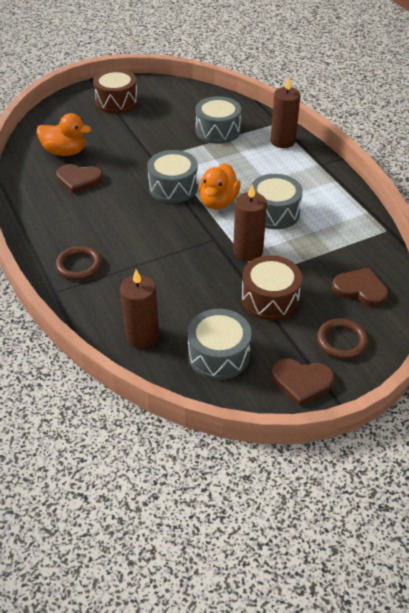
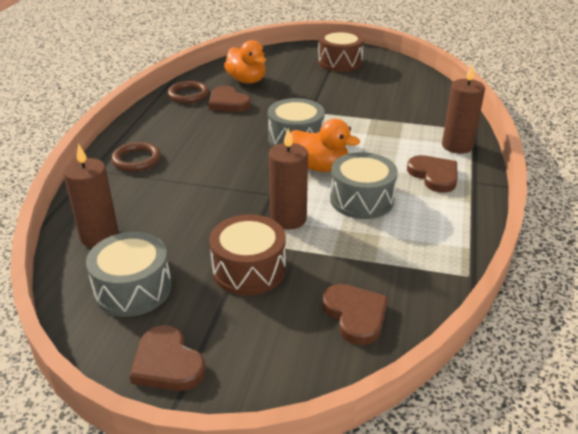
camera: 40 degrees right, 10 degrees down
(218, 131) = (401, 113): grey drum -> none
(218, 202) = (320, 167): orange duck -> orange duck turned 120 degrees counterclockwise
(295, 171) = (434, 175): none -> brown heart
(342, 341) = (263, 352): brown ring -> brown ring (188, 95)

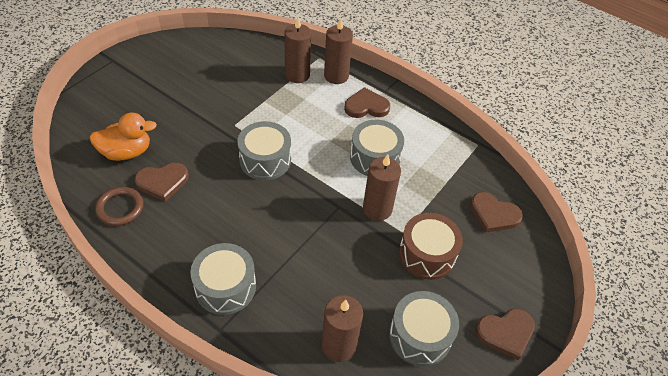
camera: 70 degrees left, 15 degrees up
(136, 160) = (225, 287): brown ring -> grey drum
(320, 167) = (318, 162): orange duck -> none
(340, 62) = (146, 74): brown drum -> none
(355, 315) = (493, 214): brown heart -> brown heart turned 150 degrees counterclockwise
(429, 125) = (297, 75): none -> brown candle

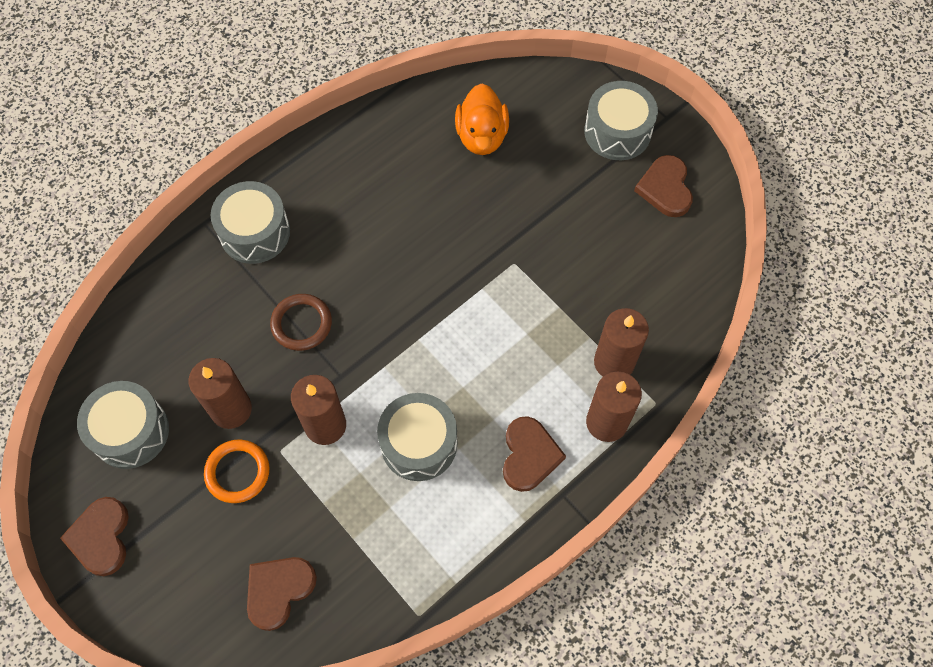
camera: 105 degrees right, 15 degrees up
(120, 208) = (392, 131): brown ring -> brown ring (301, 324)
(162, 182) = (424, 174): brown heart -> brown heart (665, 188)
(265, 160) = (440, 295): grey drum -> grey drum (617, 132)
(339, 346) = (147, 339): brown candle -> brown candle (231, 409)
(427, 254) = (237, 472): brown drum -> orange ring

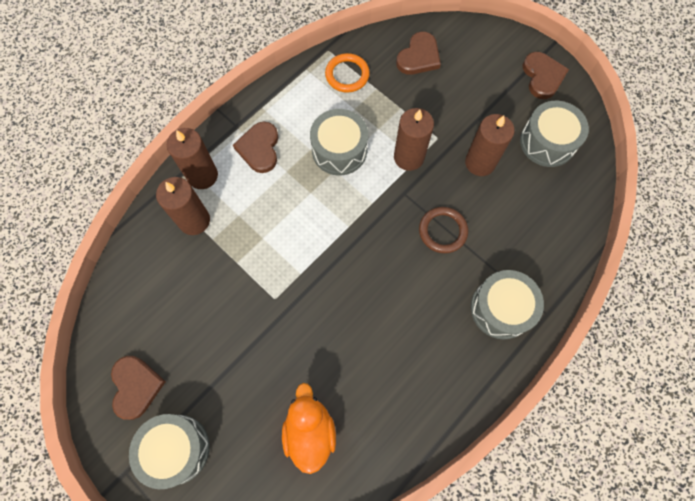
camera: 175 degrees right, 5 degrees up
(237, 472) = (463, 122): orange ring -> orange ring (347, 75)

